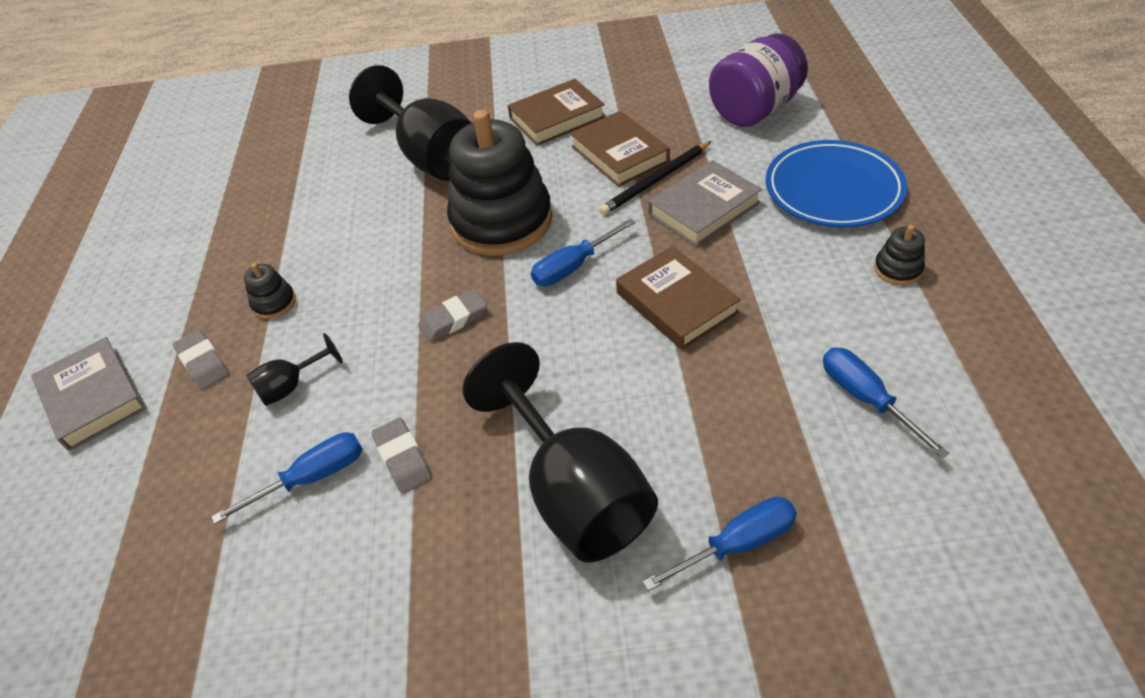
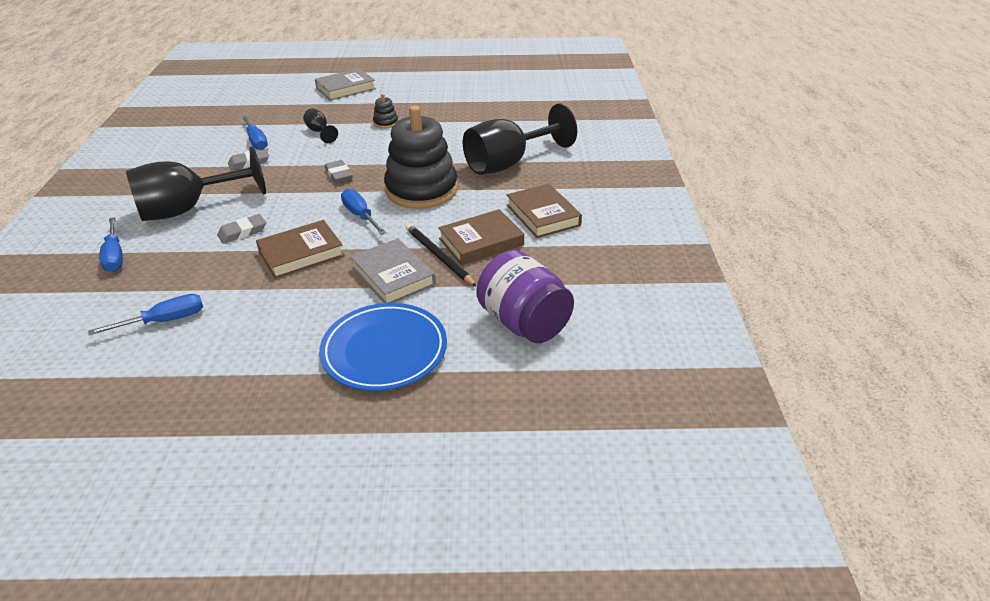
camera: 90 degrees right, 10 degrees down
(203, 363) = (352, 110): grey eraser -> grey eraser (242, 232)
(897, 269) = (268, 366): black stacking toy -> none

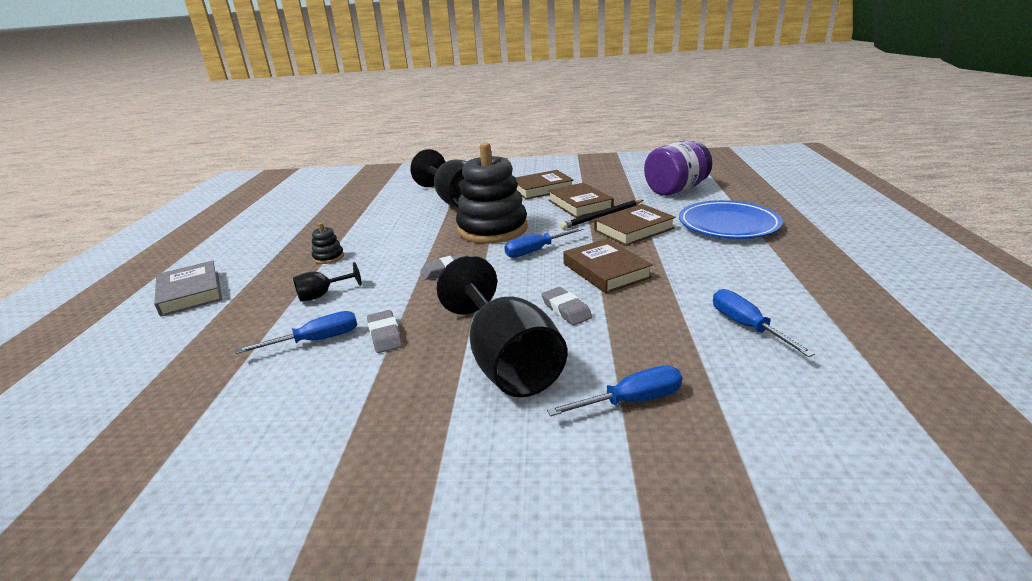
camera: 85 degrees left, 10 degrees down
(393, 276) = (633, 229): grey book -> brown book

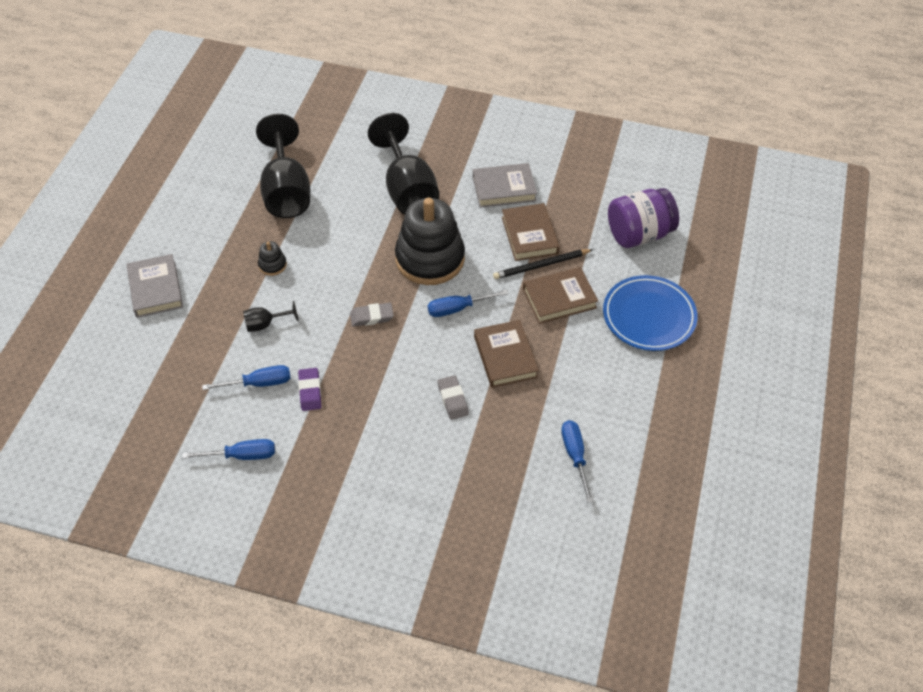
camera: 10 degrees right, 25 degrees up
(385, 335) = (310, 391): grey eraser -> purple eraser
(506, 361) = (391, 445): black goblet -> black goblet (286, 191)
(541, 189) = (504, 189): brown book -> grey book
(631, 401) = (458, 503): blue screwdriver -> blue screwdriver (242, 455)

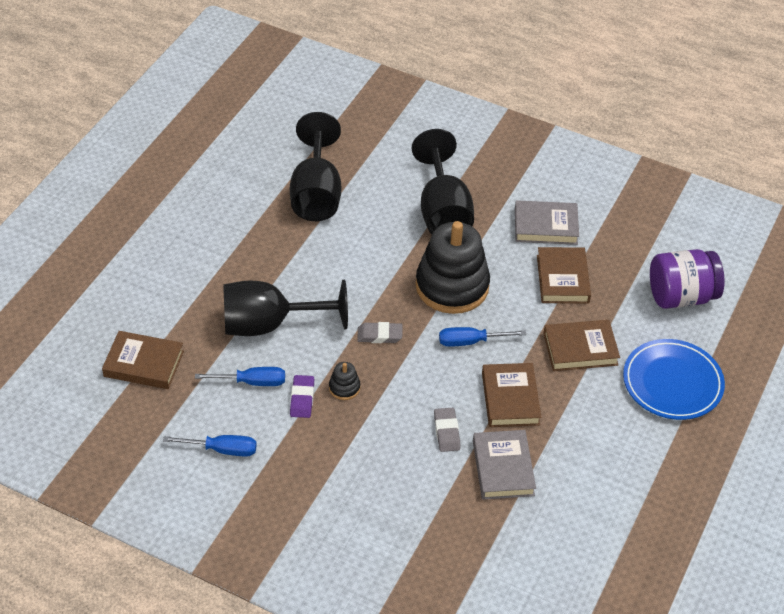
camera: 10 degrees right, 5 degrees down
(150, 383) = (144, 364): none -> brown book
(156, 289) = (165, 271): grey book -> grey book (503, 468)
(265, 324) = (269, 325): black goblet -> black goblet, size x2.26
(272, 265) = (288, 266): black stacking toy -> black stacking toy (344, 387)
(541, 265) = (568, 312): black pencil -> none
(575, 456) = (562, 510): blue screwdriver -> none

